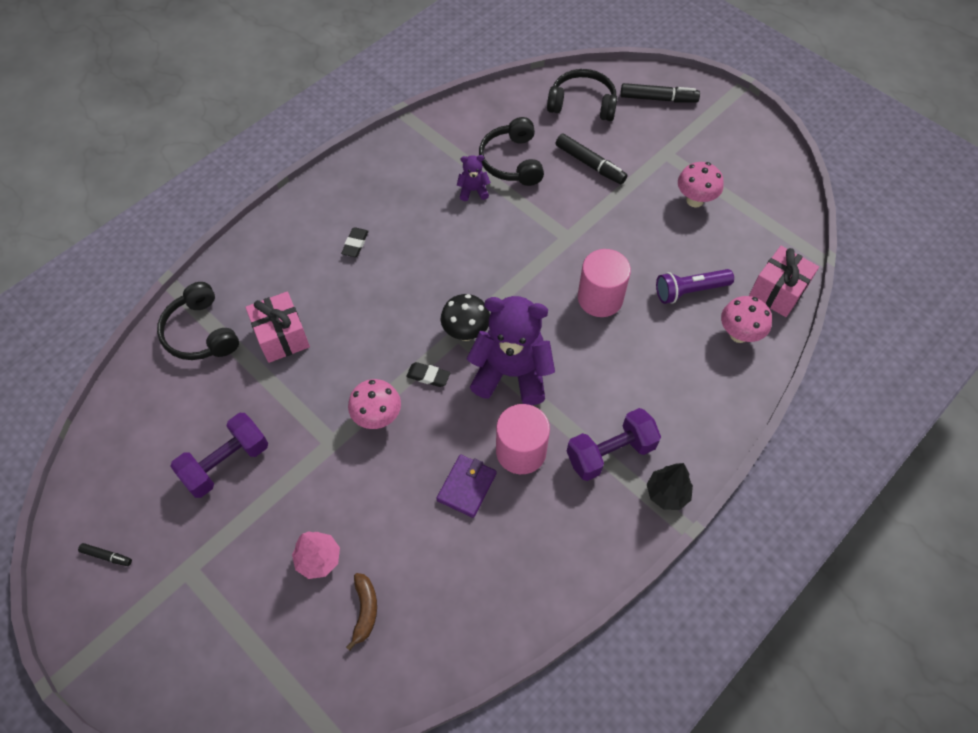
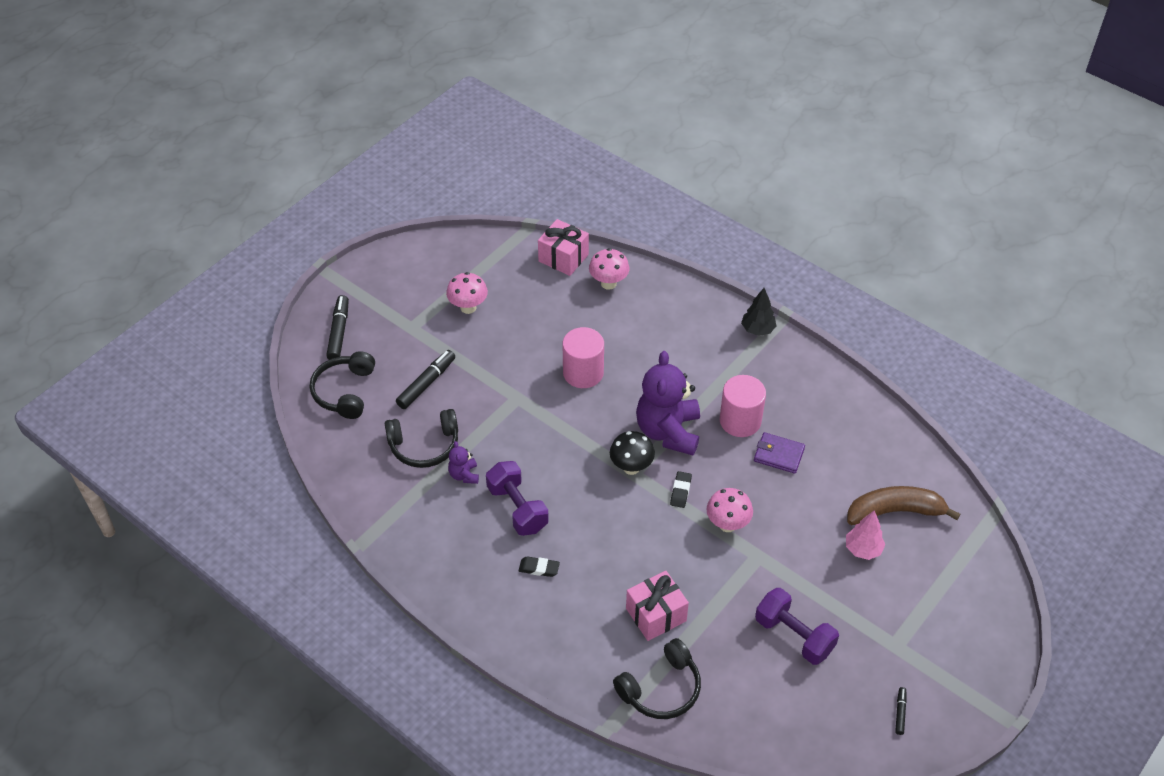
camera: 95 degrees left, 10 degrees down
(365, 610) = (895, 511): brown banana -> brown banana, size x1.88
(610, 453) = (730, 363): purple dumbbell -> purple dumbbell (517, 508)
(690, 291) = (568, 313): purple flashlight -> none

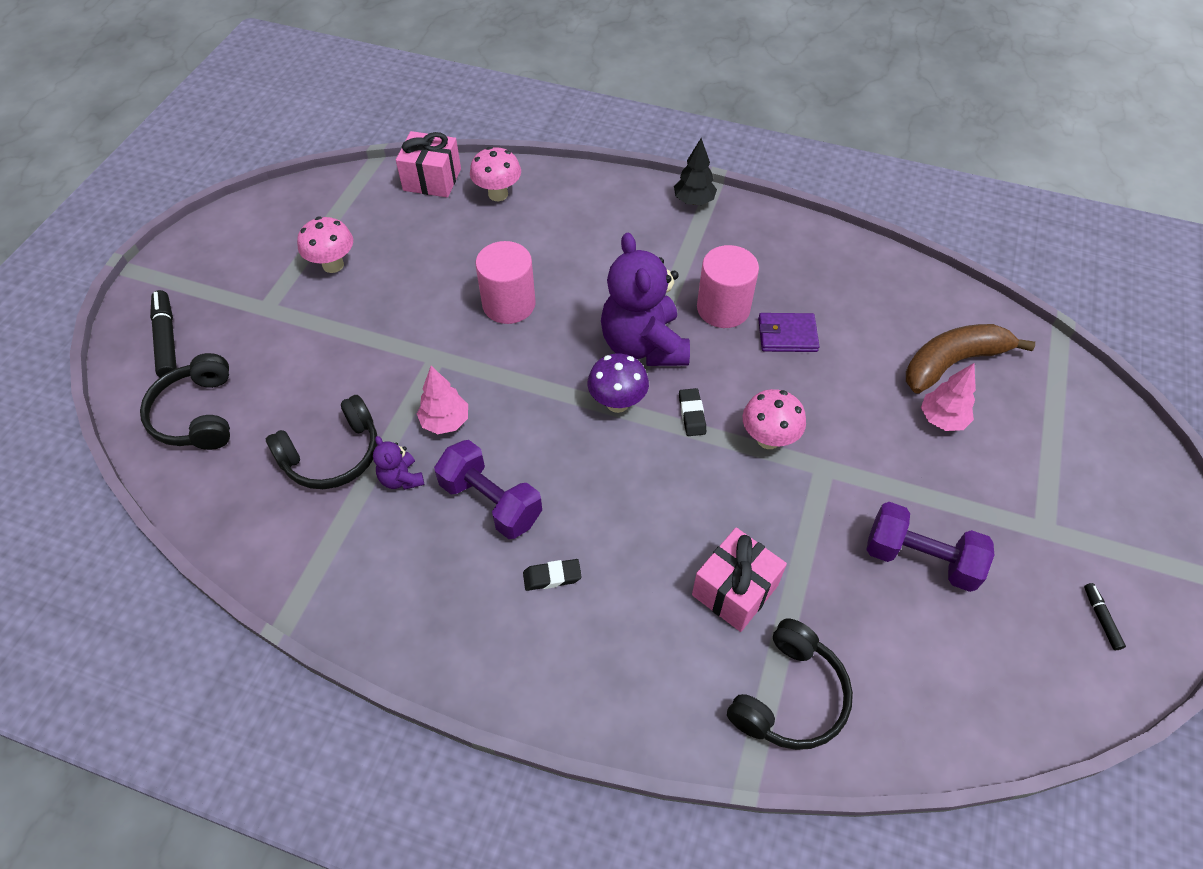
camera: 20 degrees left, 5 degrees up
(426, 383) = (309, 372): black marker -> none
(507, 445) = (445, 422): none -> pink tree
(631, 467) = (617, 403): black mushroom -> purple mushroom

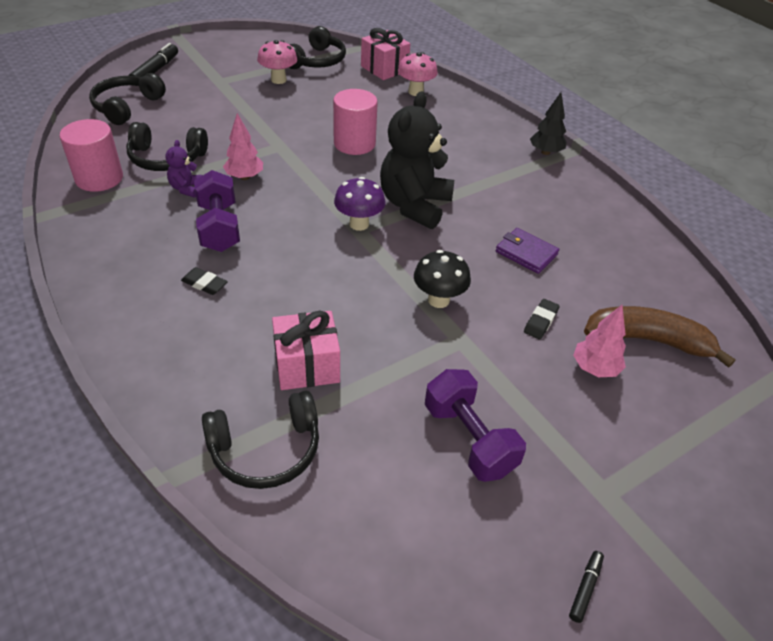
camera: 35 degrees right, 10 degrees down
(346, 211) = (317, 61): none -> black headphones
(643, 345) = (414, 205): purple teddy bear -> black teddy bear
(692, 414) = (401, 257): black eraser -> black eraser (540, 321)
(723, 308) = (495, 215): pink cylinder -> pink cylinder (99, 178)
(768, 439) = (438, 300): pink mushroom -> black mushroom

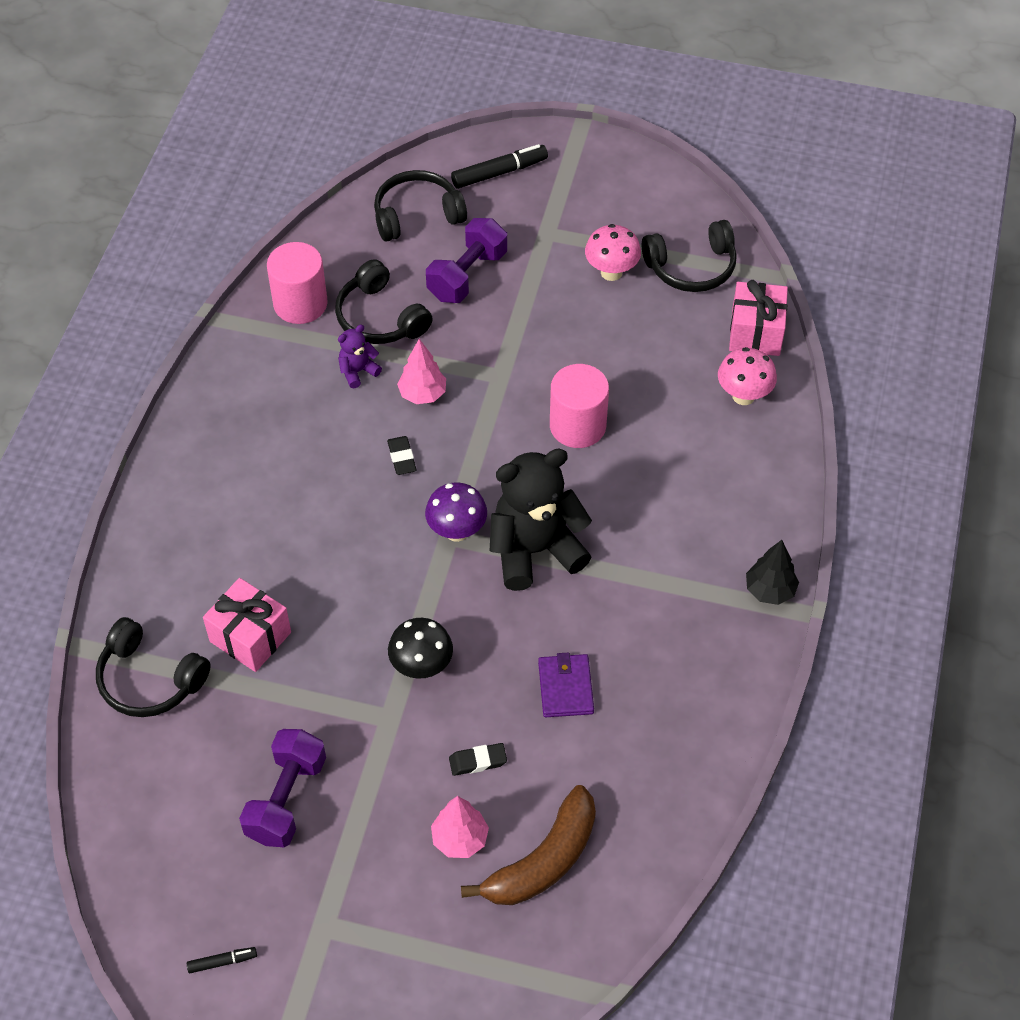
camera: 50 degrees right, 10 degrees up
(204, 284) = (262, 494): black eraser -> black eraser (402, 458)
(219, 227) = (336, 441): purple dumbbell -> purple dumbbell (467, 275)
(648, 340) = (543, 860): brown banana -> brown banana turned 75 degrees clockwise

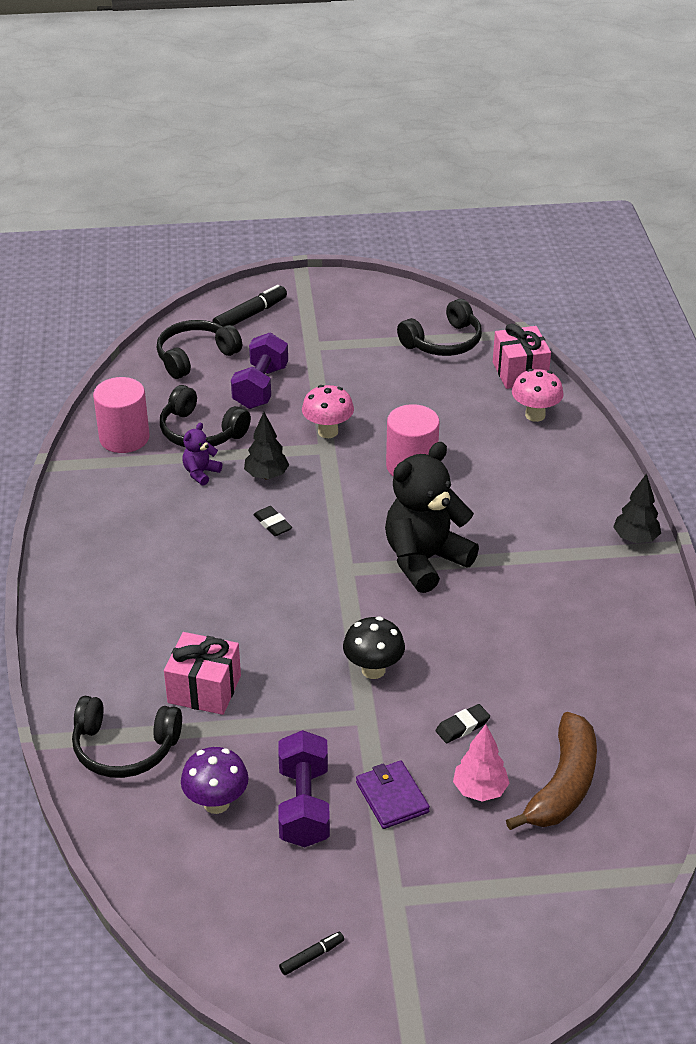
camera: 20 degrees left, 15 degrees down
(423, 394) = (266, 475): pink tree -> black tree
(457, 531) = (349, 564): purple mushroom -> purple mushroom (216, 803)
(565, 688) = (507, 651): purple wallet -> purple wallet (392, 797)
(611, 272) = (380, 359): pink mushroom -> pink mushroom (328, 432)

